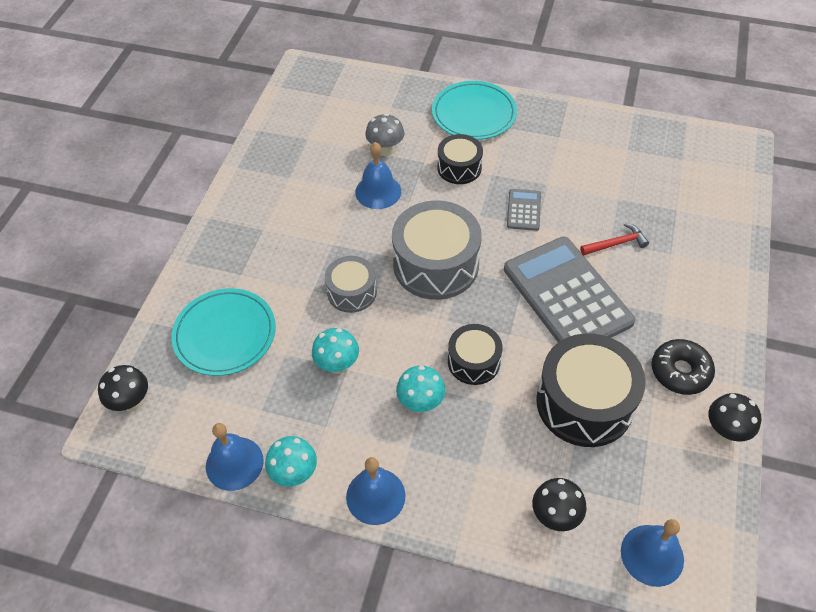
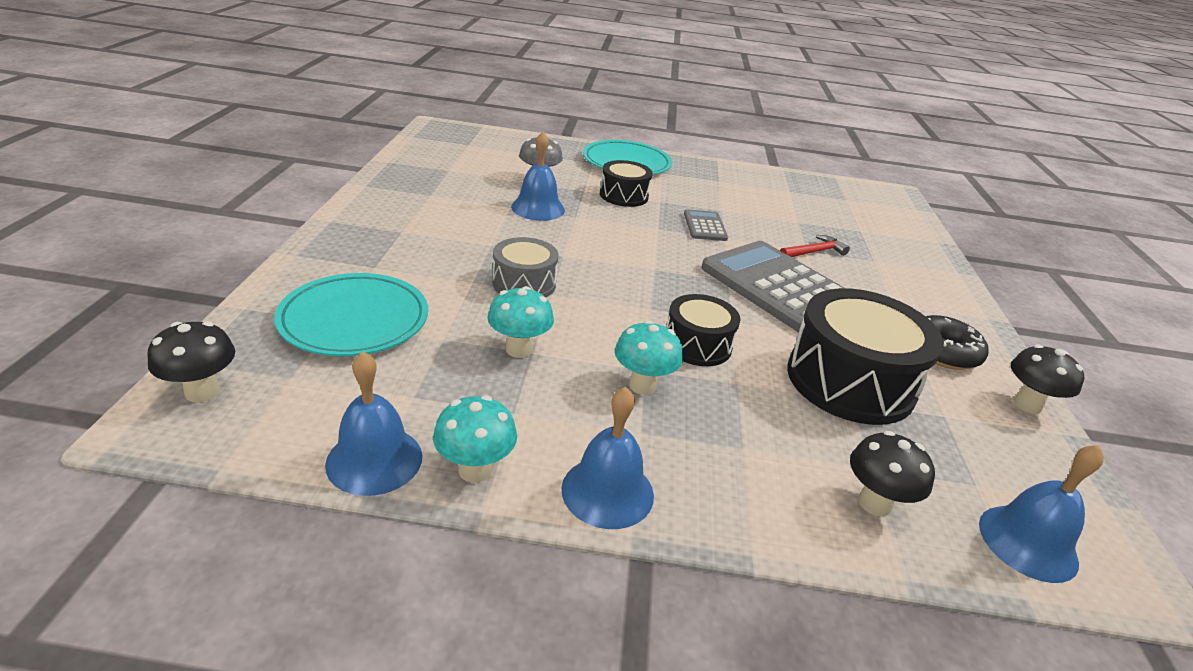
camera: 15 degrees left, 20 degrees down
(436, 264) = (621, 263): grey drum -> none

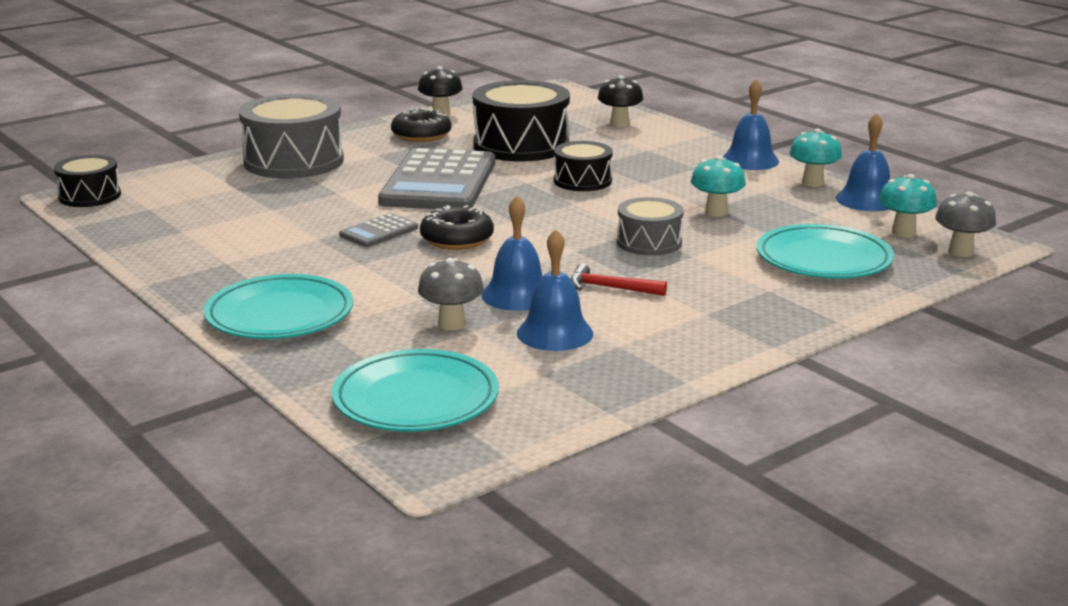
camera: 130 degrees left, 10 degrees down
(202, 392) = (960, 252): black mushroom -> grey mushroom
(488, 146) = (416, 399): none -> turquoise plate
(624, 196) = (388, 280): black drum -> black drum (90, 196)
(642, 385) = (660, 179): turquoise mushroom -> turquoise mushroom (903, 232)
(651, 237) = (457, 239): none -> black donut
(814, 252) = (335, 190): red hammer -> red hammer (610, 288)
(909, 270) = (294, 161): none -> grey drum
(1027, 542) = (574, 102): blue bell -> blue bell (555, 333)

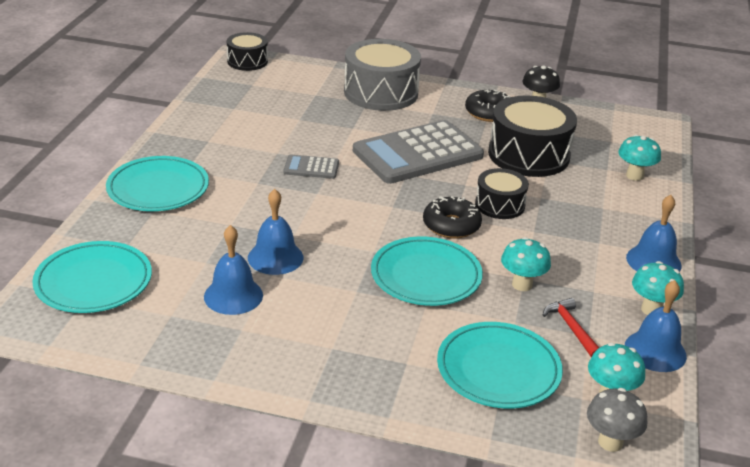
camera: 50 degrees right, 10 degrees up
(451, 324) = (206, 251): grey mushroom -> none
(457, 239) = (334, 199): black donut -> black donut (451, 225)
(610, 288) = (328, 290): red hammer -> red hammer (571, 328)
(619, 124) = (634, 176): black mushroom -> turquoise mushroom
(649, 242) = (426, 276): grey drum -> turquoise plate

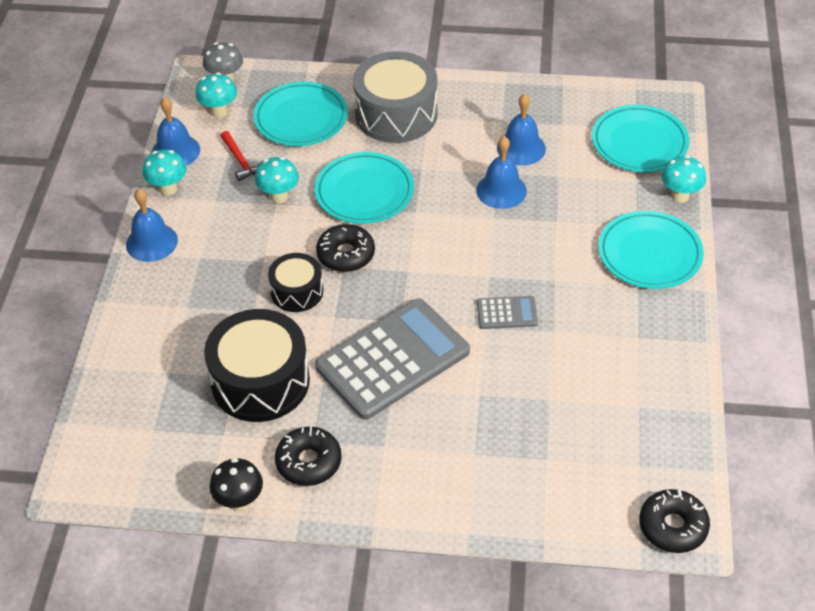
camera: 175 degrees right, 15 degrees up
(247, 61) = (672, 526): black drum -> black donut
(381, 92) = (460, 482): grey drum -> grey drum (396, 114)
(634, 176) = (139, 366): turquoise mushroom -> turquoise mushroom (680, 196)

